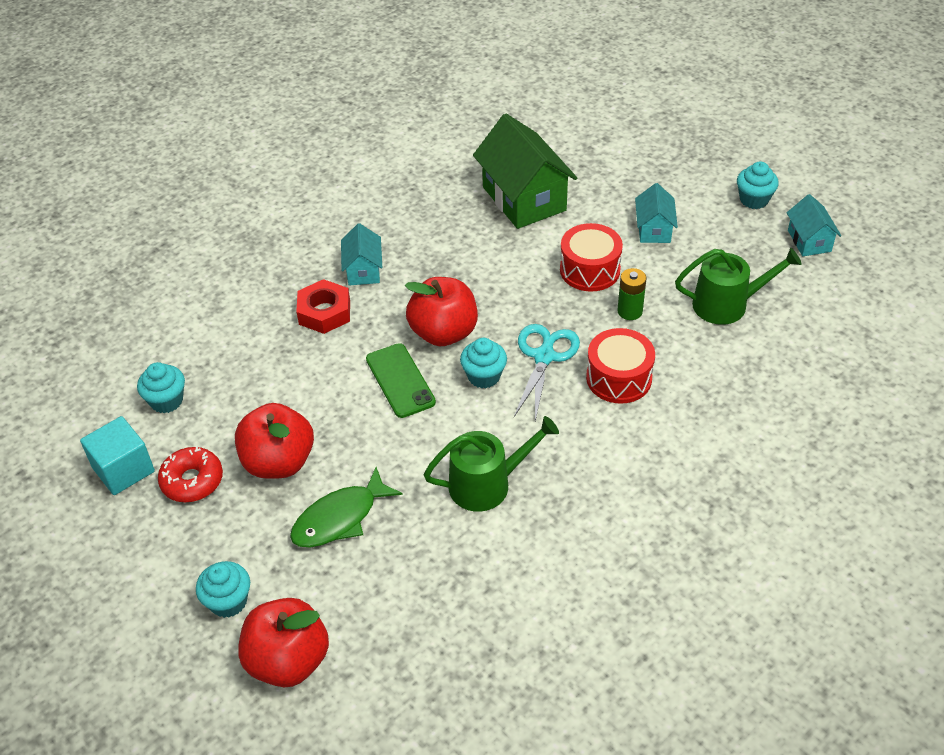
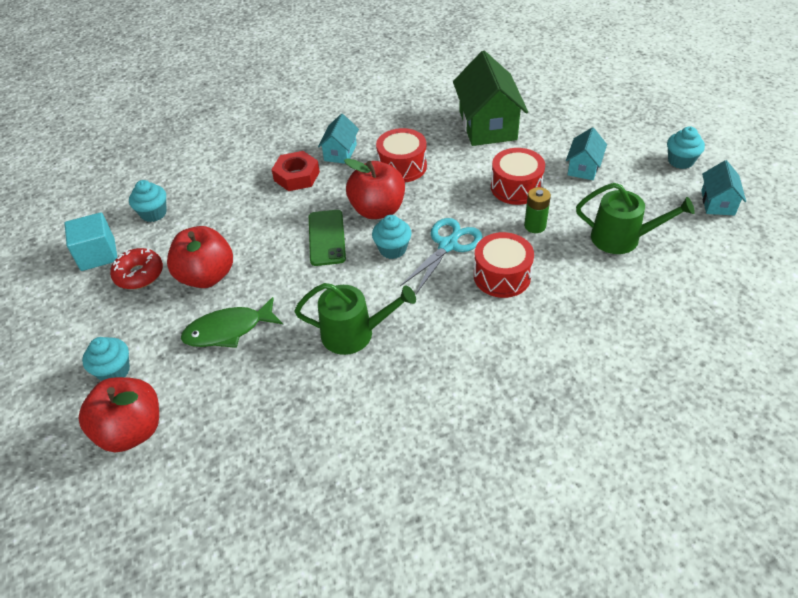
camera: 20 degrees right, 0 degrees up
(447, 272) = (402, 166): none -> red drum

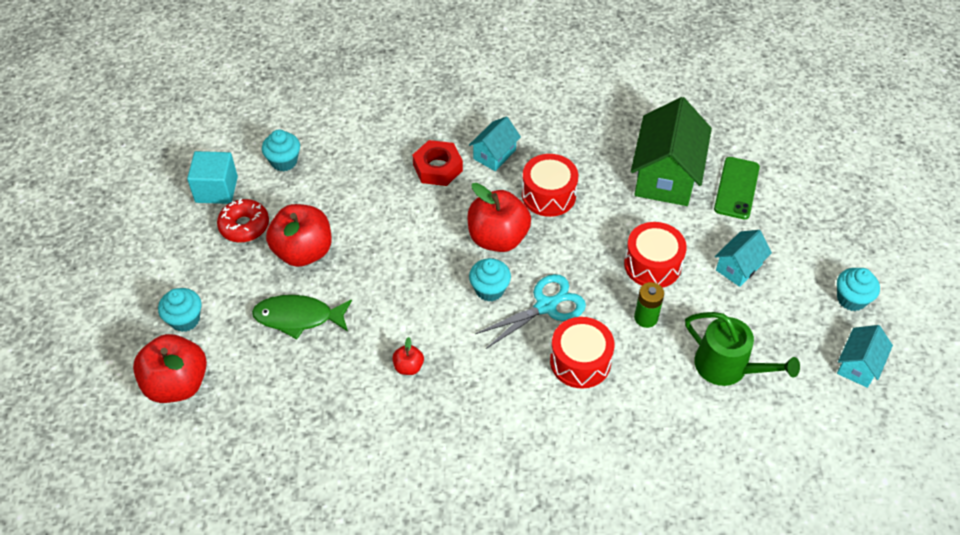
camera: 20 degrees right, 5 degrees up
(327, 238) = (433, 252): green phone -> green phone (736, 188)
(354, 333) = (408, 367): green watering can -> red apple

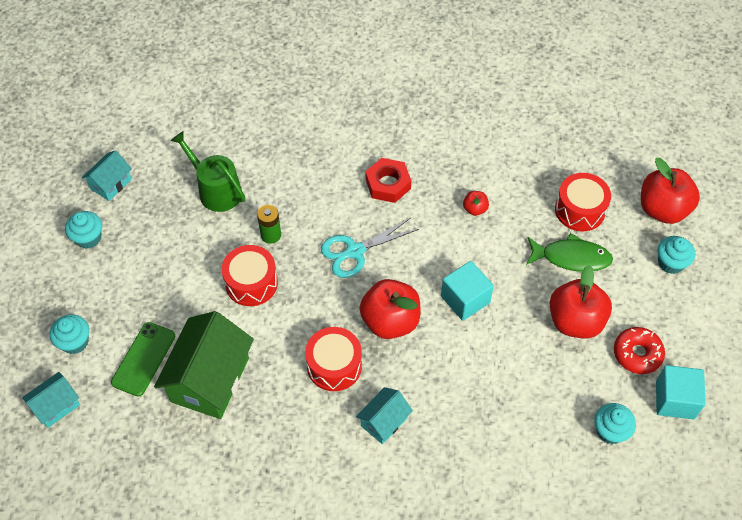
camera: 175 degrees left, 5 degrees up
(419, 264) = (465, 299): none -> turquoise cube
(437, 168) = (445, 409): red nut -> red nut (388, 184)
(489, 289) = (402, 270): turquoise cupcake -> turquoise cupcake (75, 342)
(580, 361) = (334, 203): red drum -> red drum (580, 210)
(738, 267) = (174, 274): turquoise house -> turquoise house (56, 406)

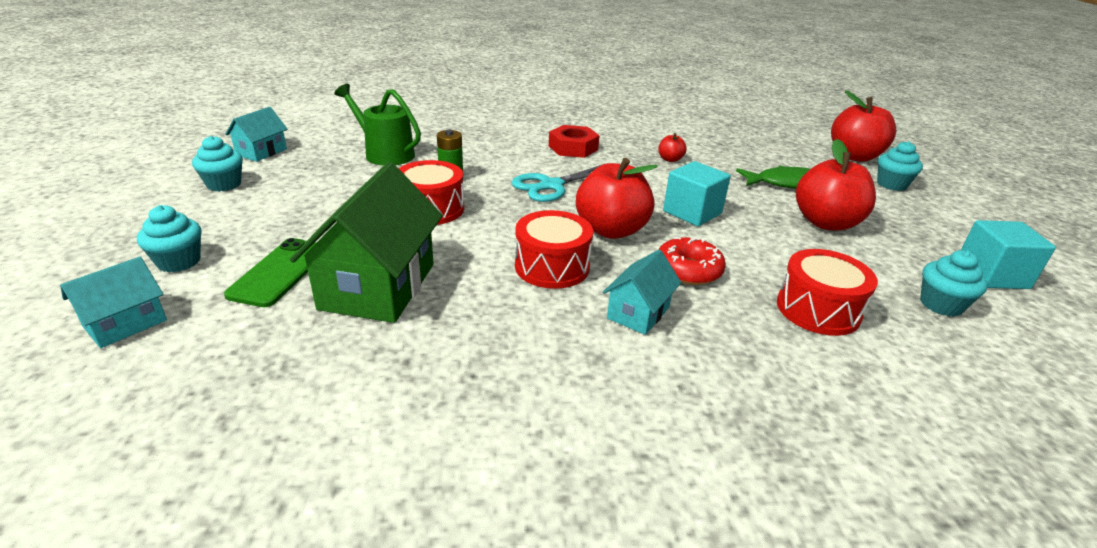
camera: 10 degrees left, 25 degrees down
(580, 210) = (775, 158): red drum -> red drum (818, 309)
(637, 354) = (914, 242): red donut -> red donut (688, 270)

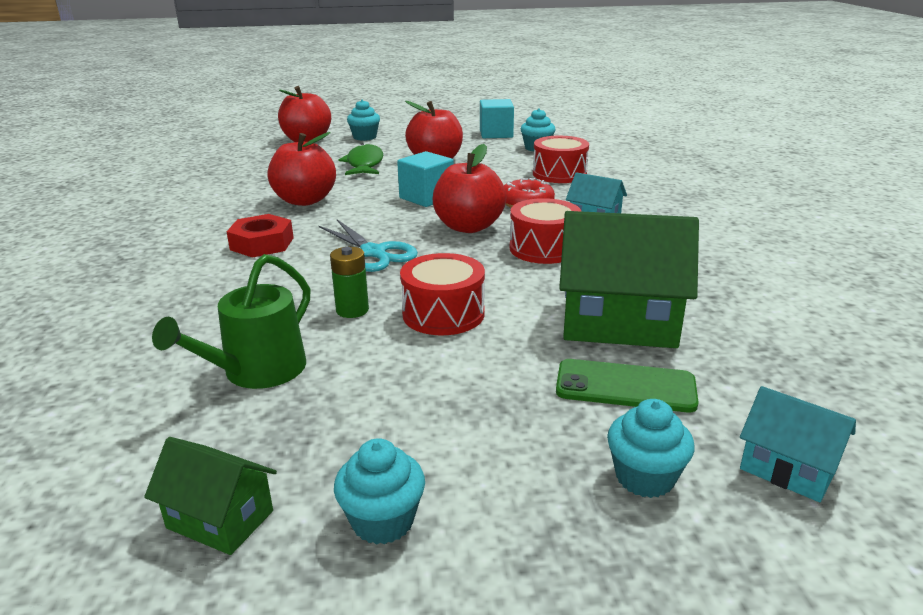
camera: 90 degrees left, 5 degrees down
(261, 152) = (220, 519): turquoise house -> green house
(670, 159) = (305, 200): red apple -> red apple, size x2.20

